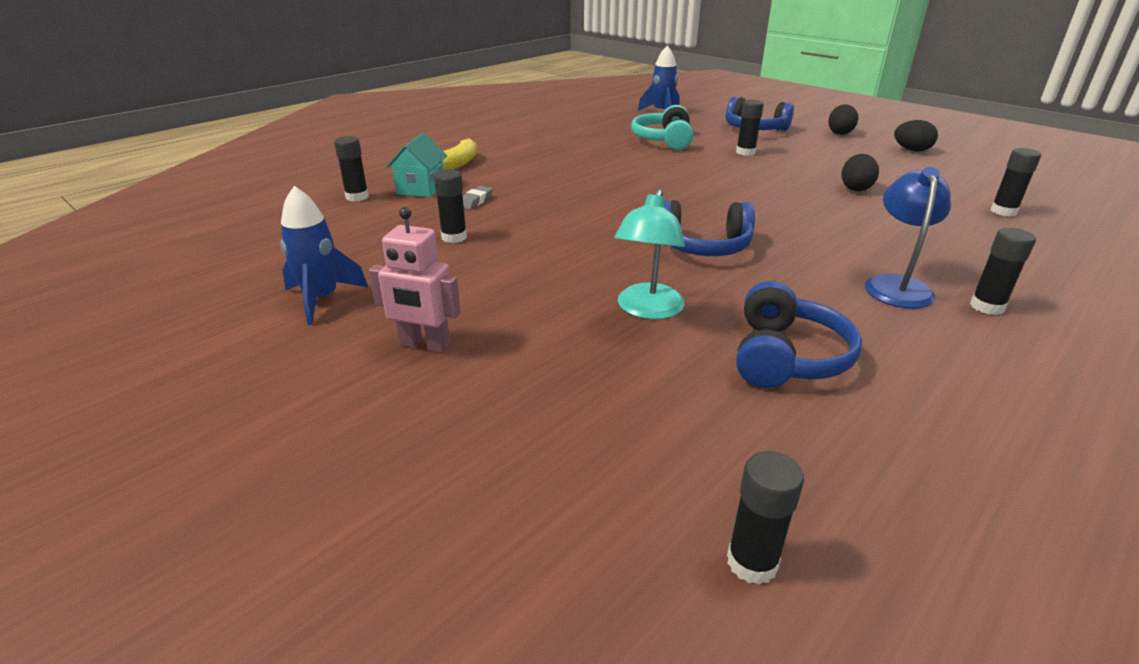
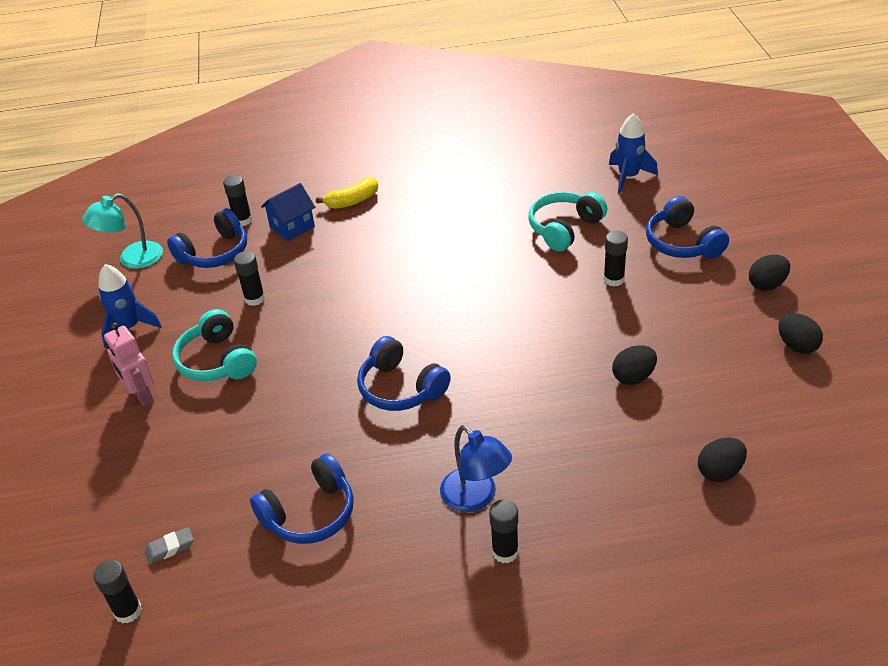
camera: 40 degrees right, 10 degrees up
(355, 222) = (214, 253): none -> blue headphones
(421, 189) = (292, 227): turquoise house -> blue house
(475, 201) = (311, 260): grey eraser -> grey eraser (170, 548)
(482, 288) = (217, 361): none -> turquoise headphones
(647, 310) = (284, 431): turquoise lamp -> turquoise lamp (132, 259)
(896, 285) = (476, 498): blue lamp -> blue lamp turned 90 degrees clockwise
(1003, 211) = (719, 471): black glue stick -> black egg

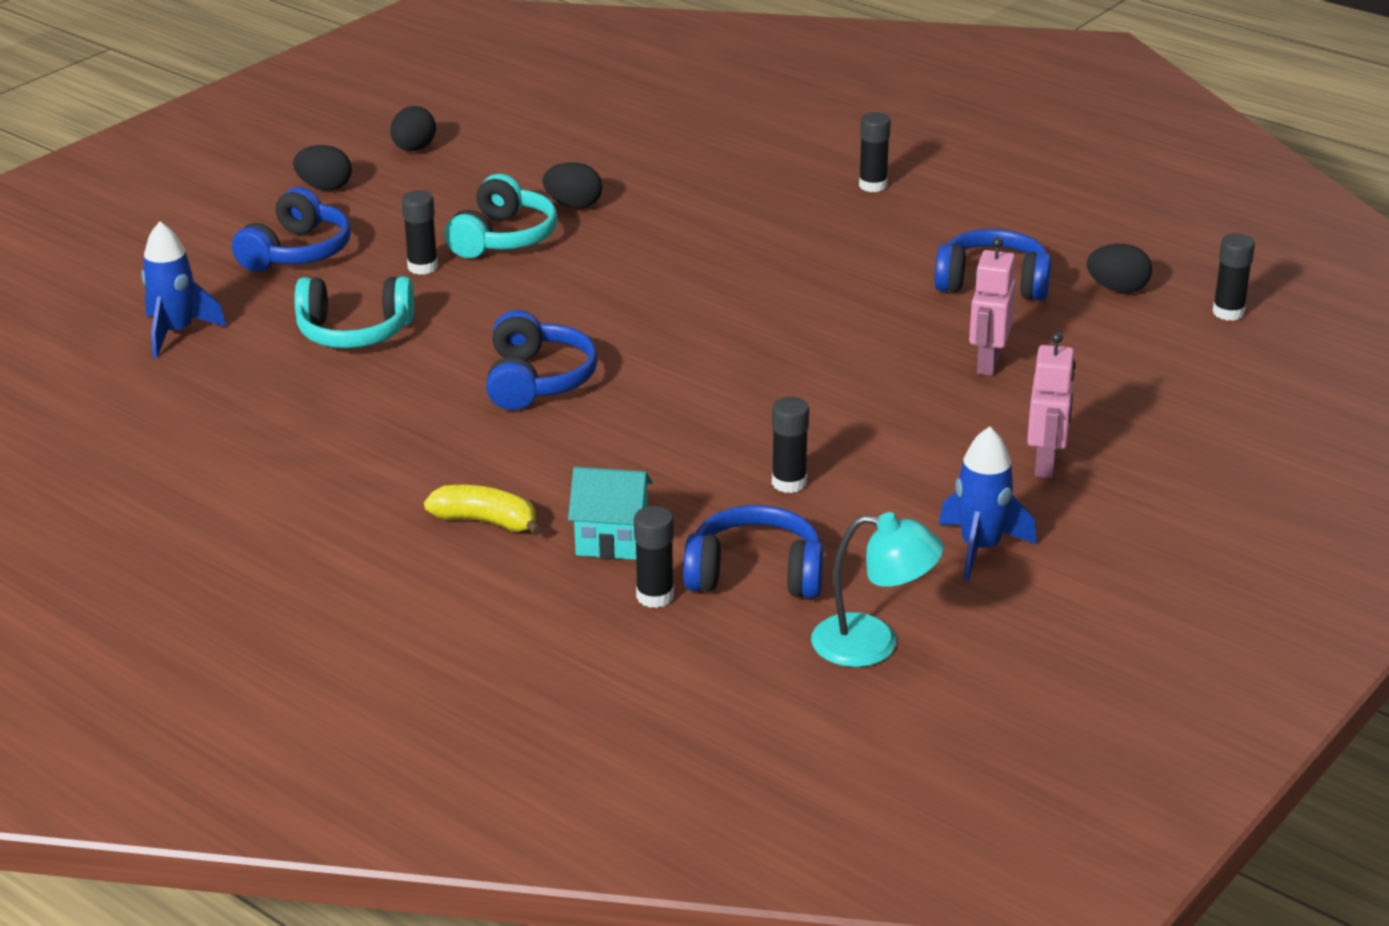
camera: 135 degrees left, 10 degrees down
(170, 548) = (1148, 329): grey eraser -> none
(217, 361) = (920, 445): turquoise headphones -> turquoise headphones (503, 238)
(241, 441) = (987, 363): none -> pink robot
(292, 227) = (612, 540): blue house -> turquoise house
(401, 388) = (775, 312): blue headphones -> blue headphones (537, 380)
(476, 498) = (842, 218): blue lamp -> none
(719, 471) = (640, 135): black egg -> black egg (1117, 289)

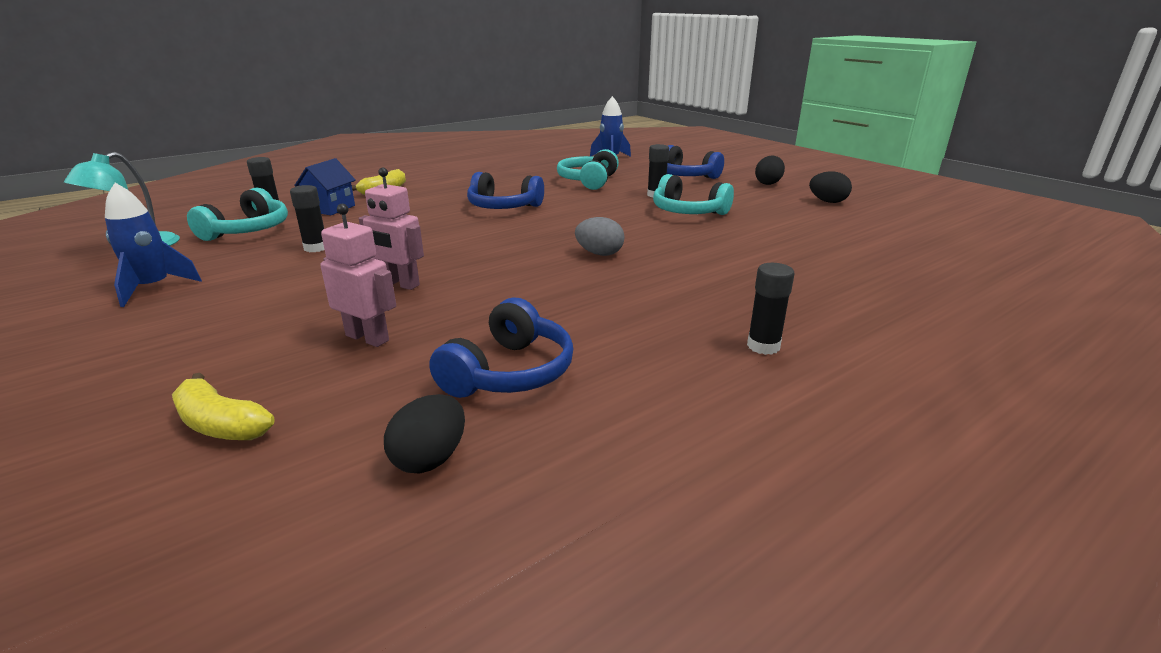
camera: 105 degrees right, 5 degrees down
(573, 205) = (734, 231): black egg -> none
(612, 540) = (330, 208): turquoise house -> blue house
(699, 279) = (599, 254): none -> grey egg
(755, 575) = (248, 231): blue headphones -> turquoise headphones
(1046, 464) = (195, 331): pink robot -> pink robot (400, 284)
(1153, 381) = (221, 424): none -> yellow banana
(1228, 312) = (277, 553): black glue stick -> none

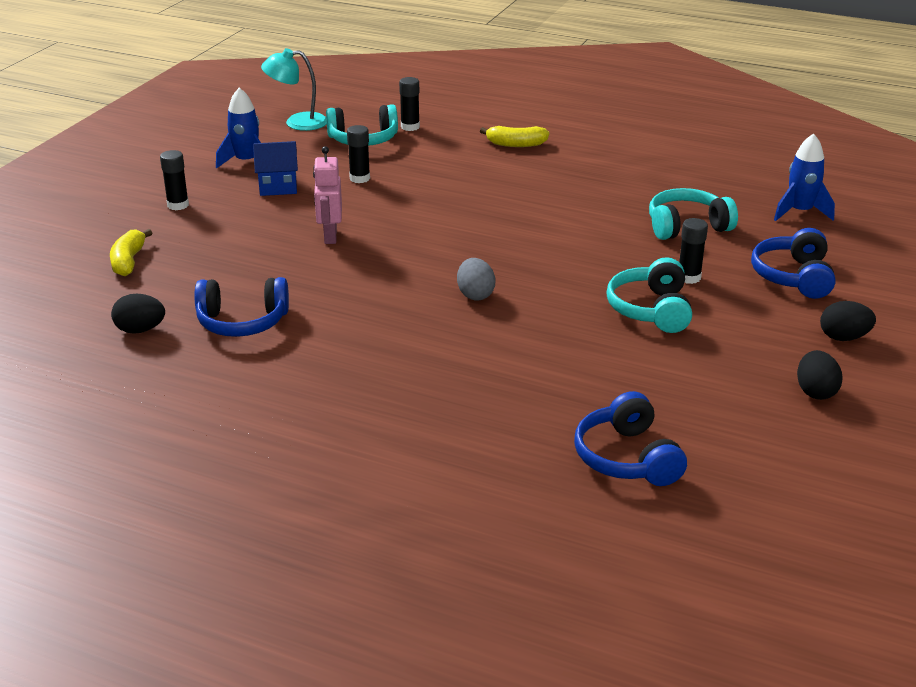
camera: 60 degrees right, 5 degrees up
(330, 208) = (444, 144): blue house -> blue house (278, 187)
(367, 338) = (245, 259): pink robot -> none
(503, 207) = (542, 212): blue headphones -> blue headphones (627, 458)
(763, 346) = (361, 410): black glue stick -> black glue stick (178, 205)

